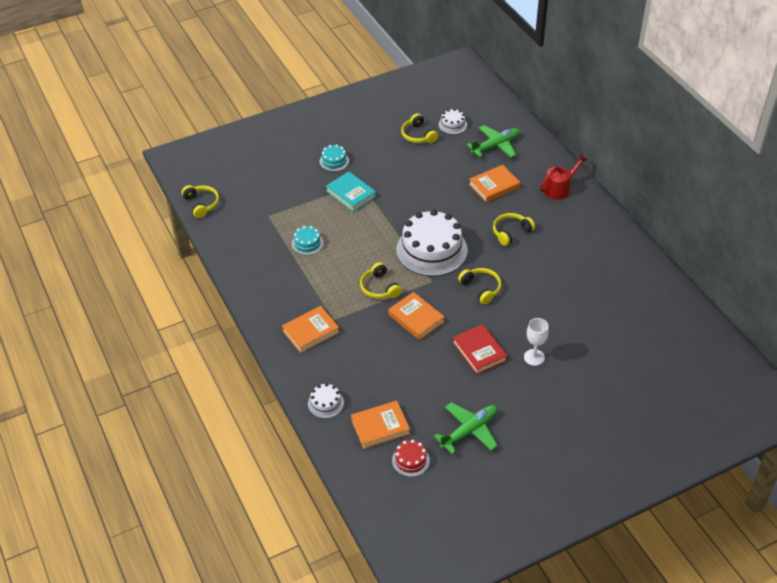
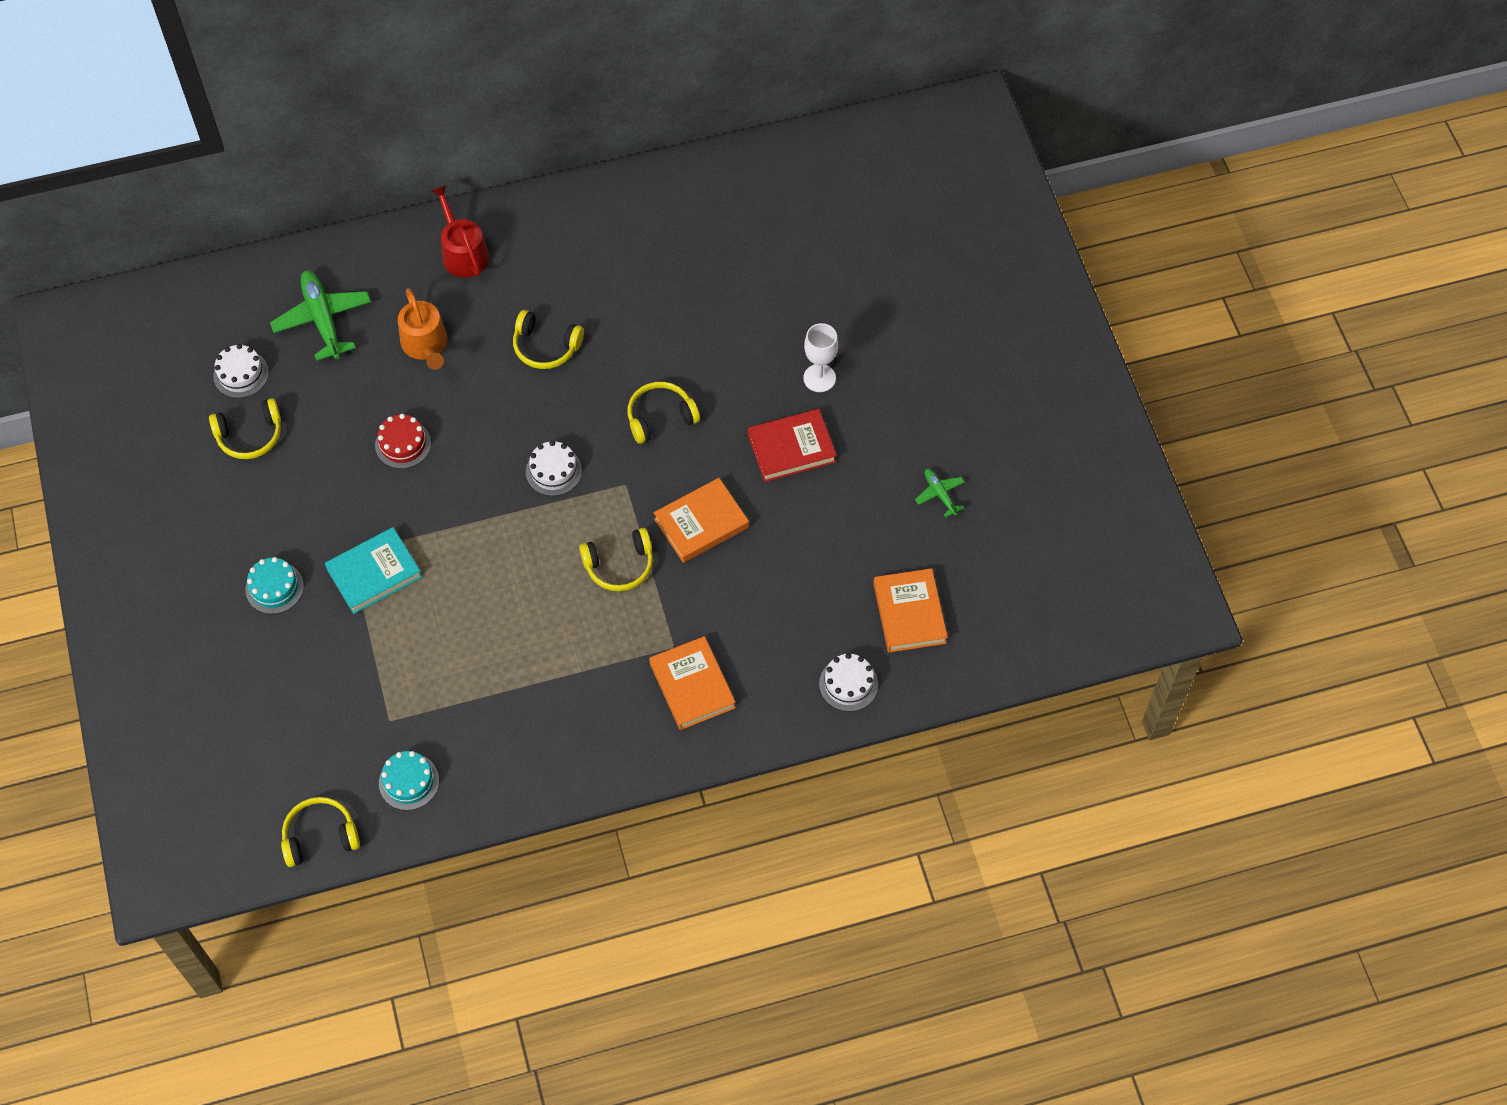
camera: 80 degrees left, 15 degrees up
(307, 243) = (481, 663): turquoise cake -> turquoise cake (409, 781)
(410, 460) = (979, 583): red cake -> red cake (403, 444)
(431, 250) = (553, 471): white cake -> white cake, size x0.45
(469, 431) = (939, 494): green plane -> green plane, size x0.51
(494, 186) = (426, 345): orange book -> orange watering can
(511, 232) = (546, 346): yellow headphones -> yellow headphones turned 45 degrees counterclockwise

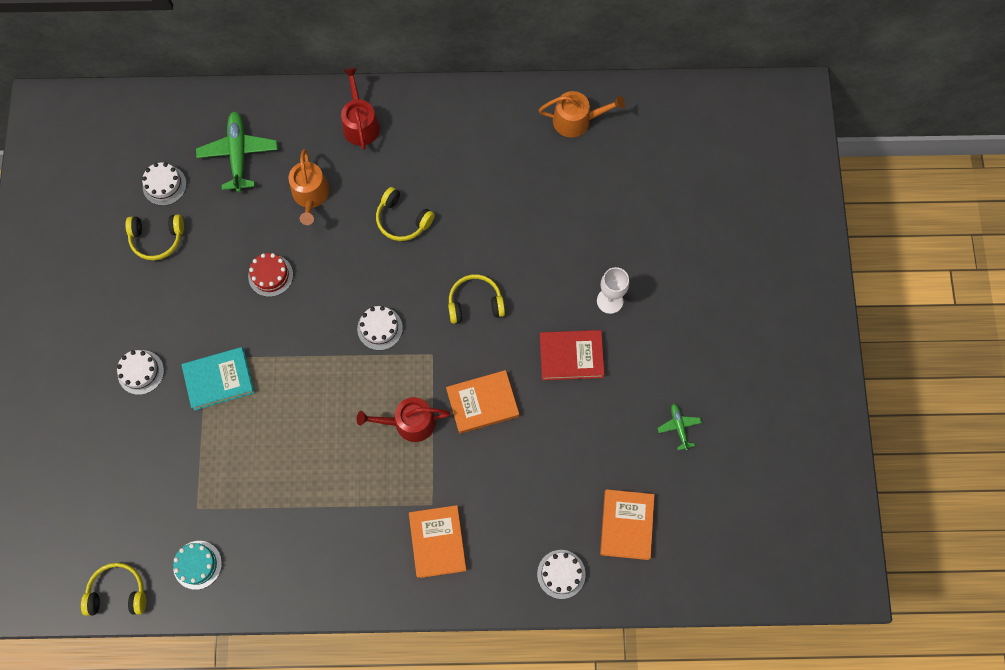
camera: 15 degrees right, 10 degrees up
(274, 587) = (141, 372): turquoise cake -> white cake
(619, 565) = (409, 423): yellow headphones -> red watering can
(723, 192) = (577, 120): none -> orange watering can

